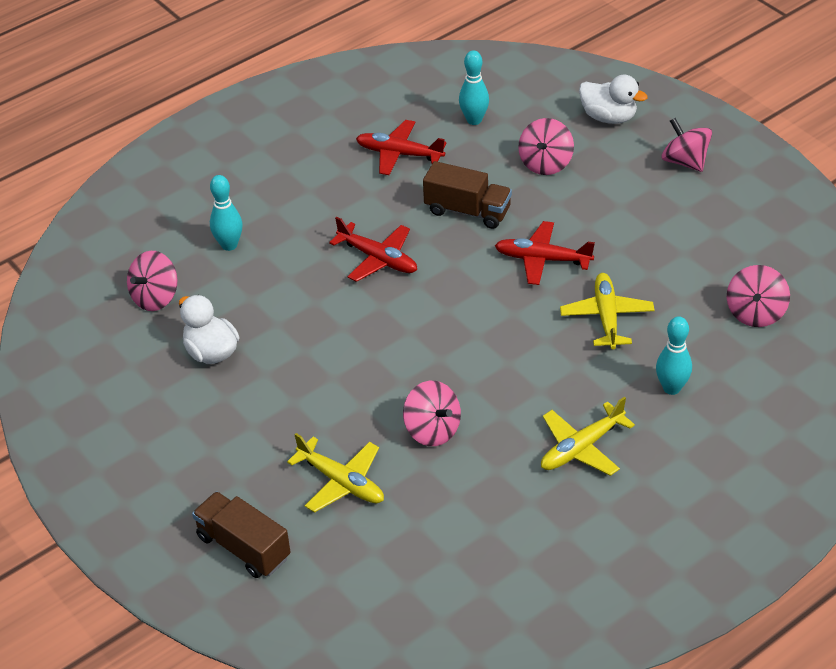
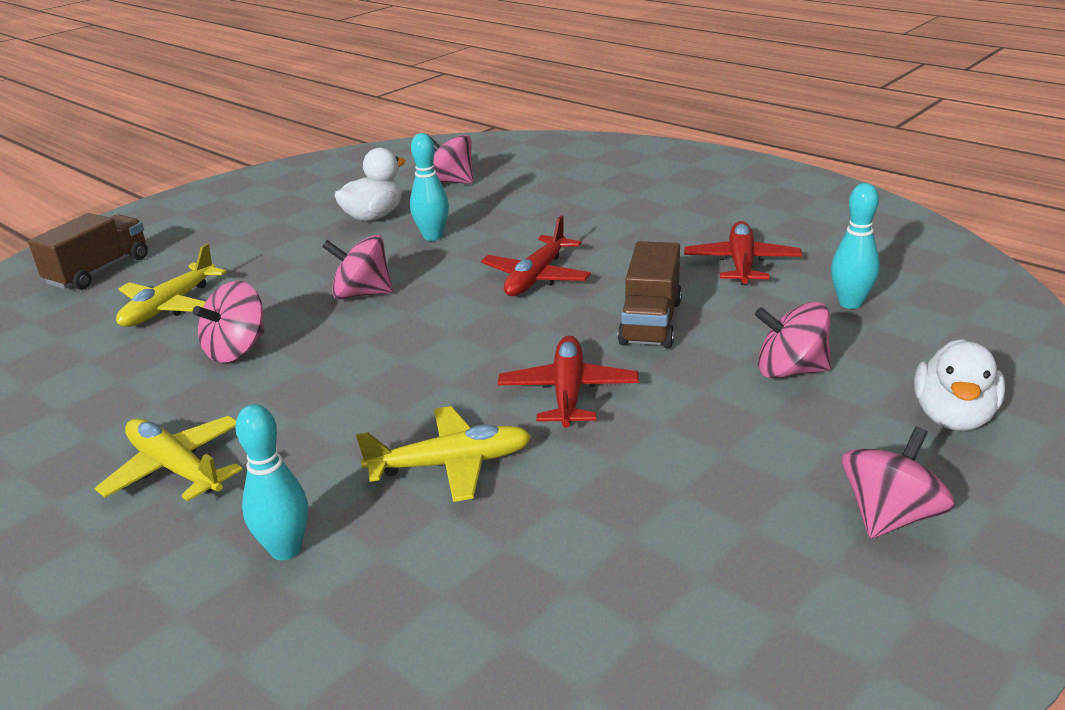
camera: 80 degrees right, 15 degrees down
(229, 245) = (536, 200): turquoise bowling pin -> turquoise bowling pin (433, 236)
(755, 313) = (480, 649): pink spinning top -> pink spinning top (362, 294)

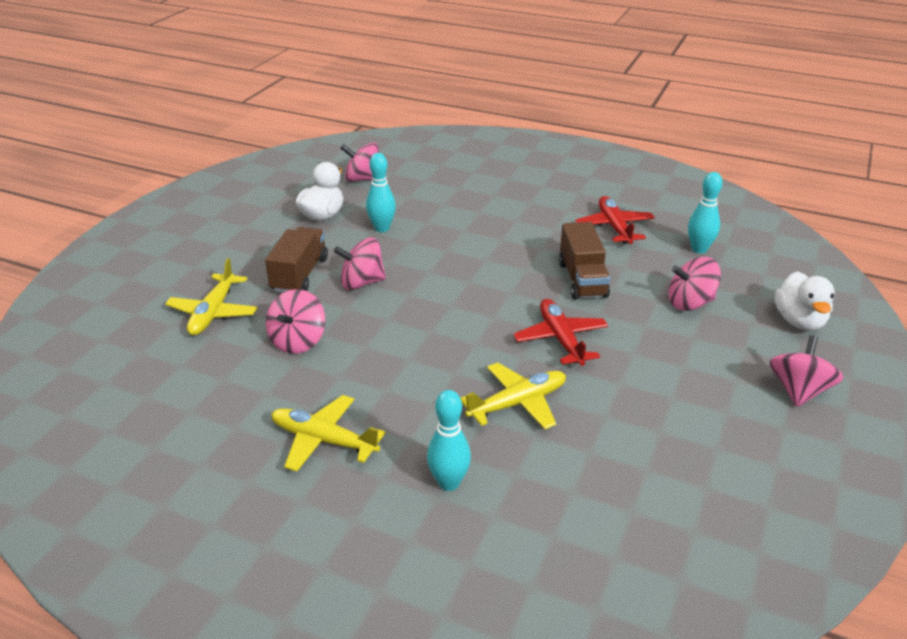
camera: 20 degrees left, 5 degrees up
(99, 271) = (124, 289): brown truck -> brown truck (300, 275)
(536, 277) = (482, 254): red plane -> none

